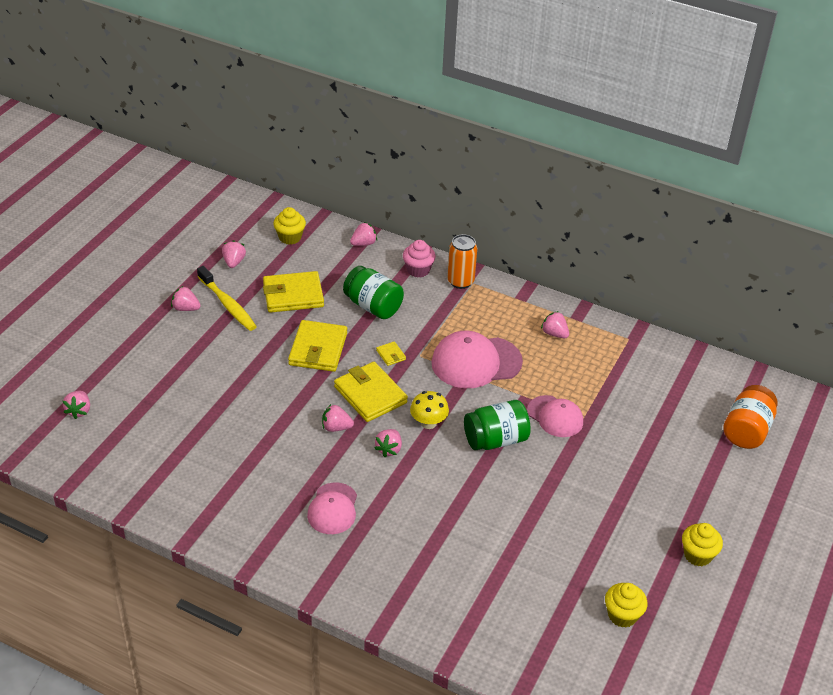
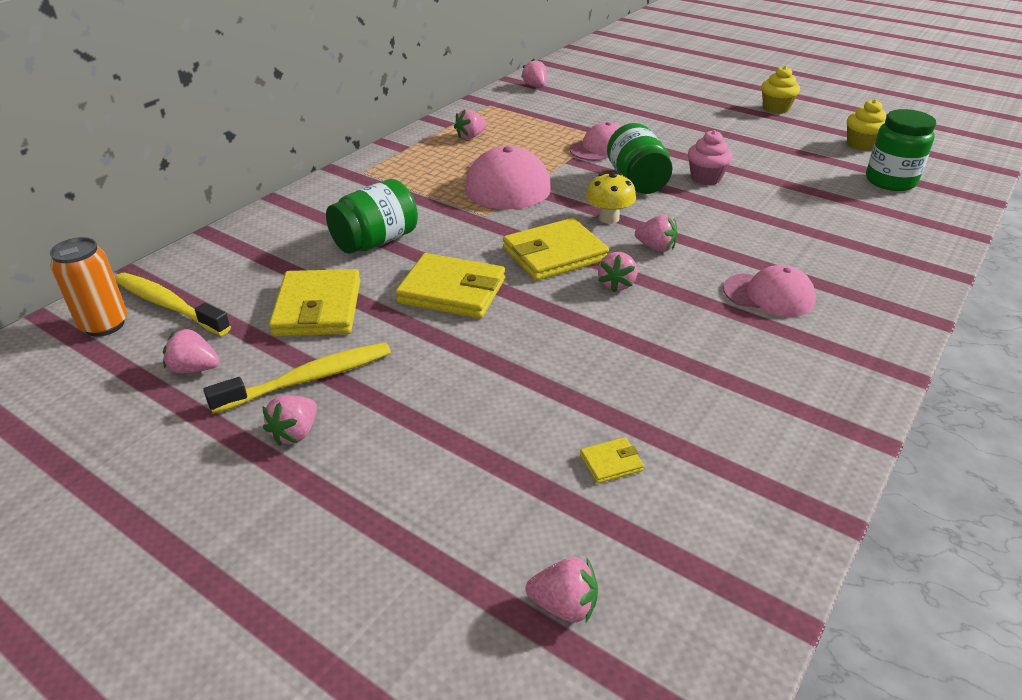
camera: 80 degrees left, 5 degrees down
(290, 237) = (168, 305): yellow cupcake -> yellow toothbrush
(363, 243) = (232, 240): pink strawberry -> pink strawberry (535, 86)
(391, 355) = (480, 235): yellow wallet -> yellow wallet (611, 463)
(418, 270) = (317, 204): pink cupcake -> pink cupcake (706, 178)
(460, 281) = (355, 179): orange can -> orange can (104, 325)
(541, 622) = (890, 181): none -> green jar
(746, 431) = (621, 75): orange jar -> none

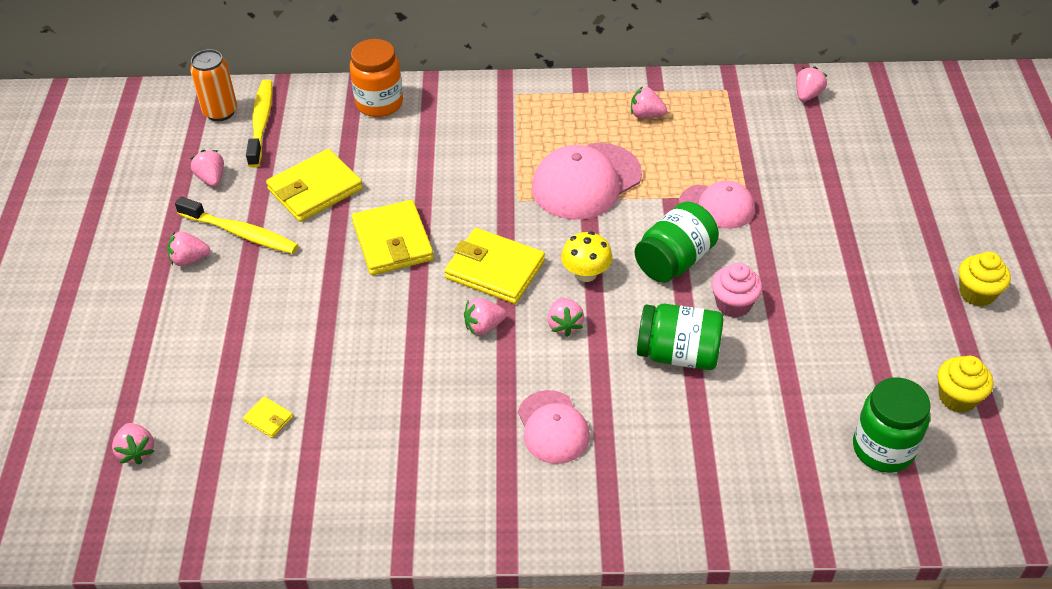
camera: 55 degrees right, 10 degrees up
(263, 232) = (379, 103): none -> orange jar
(375, 241) = (421, 164): green jar -> green jar (678, 354)

